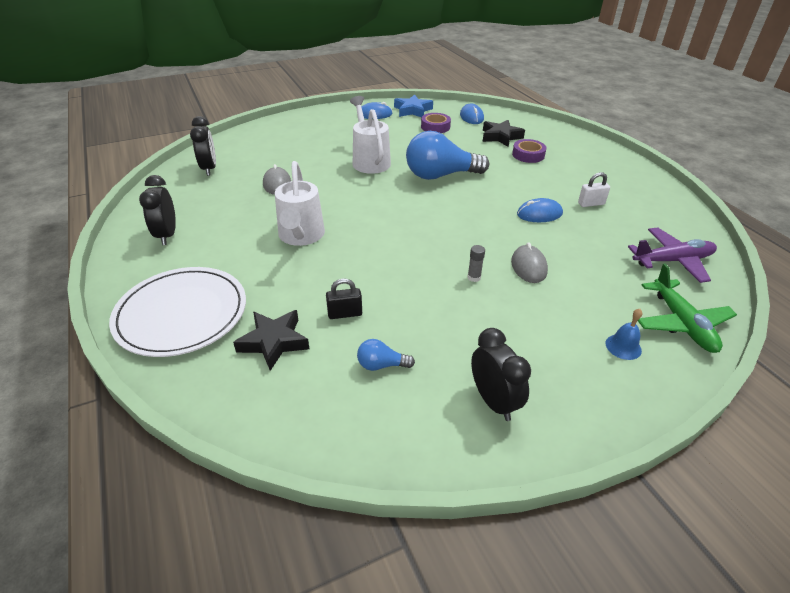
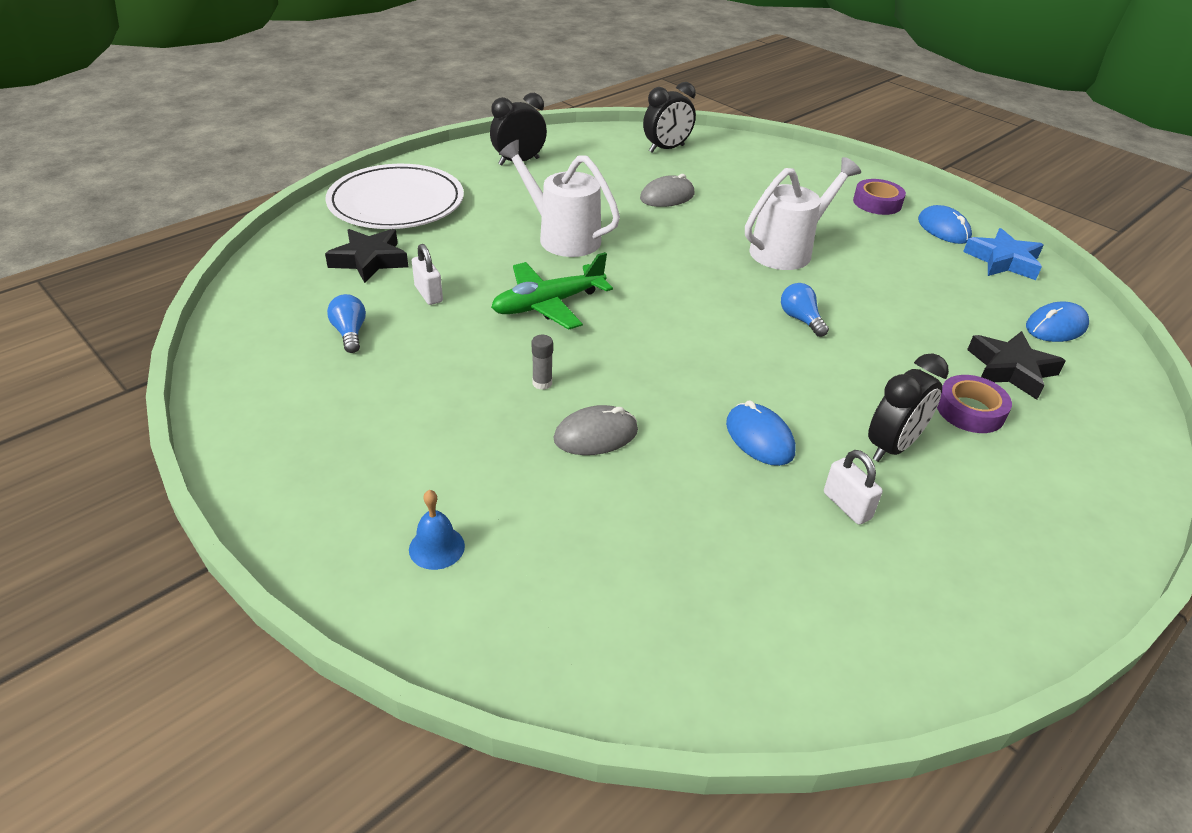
camera: 70 degrees right, 0 degrees up
(301, 237) = (561, 237): white watering can -> white watering can turned 60 degrees clockwise
(345, 314) = (428, 294): black padlock -> white padlock
(435, 127) = (966, 292): purple tape -> purple tape (877, 203)
(440, 175) = (800, 319): blue light bulb -> blue light bulb, size x0.44
(494, 401) = (306, 424): black clock -> black clock (892, 447)
(672, 261) = (711, 628): purple plane -> none
(682, 323) = (518, 628): green plane -> green plane (548, 304)

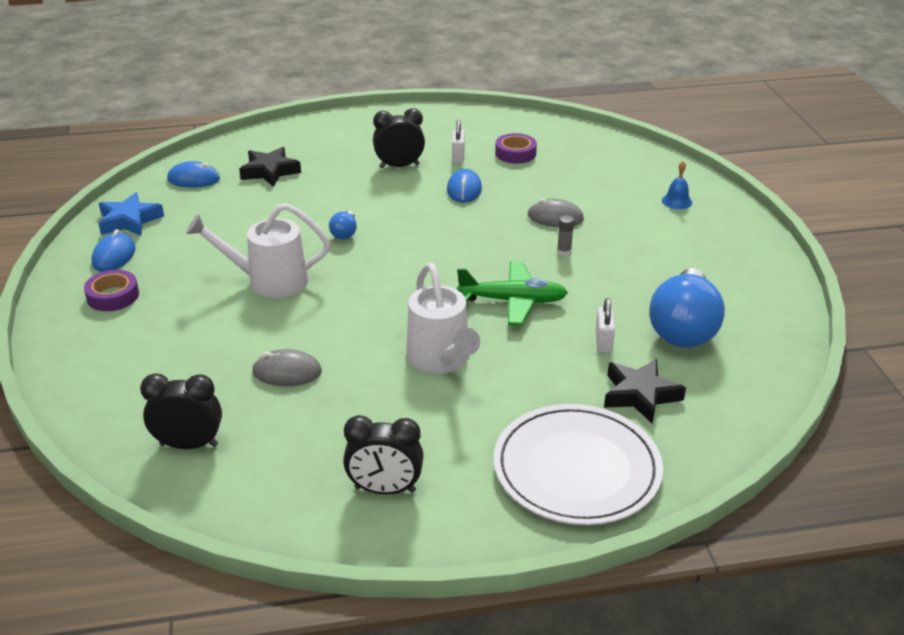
camera: 145 degrees left, 5 degrees down
(350, 333) = (683, 328): blue light bulb -> blue light bulb, size x2.28
(970, 410) = (331, 165): purple tape -> purple tape (515, 153)

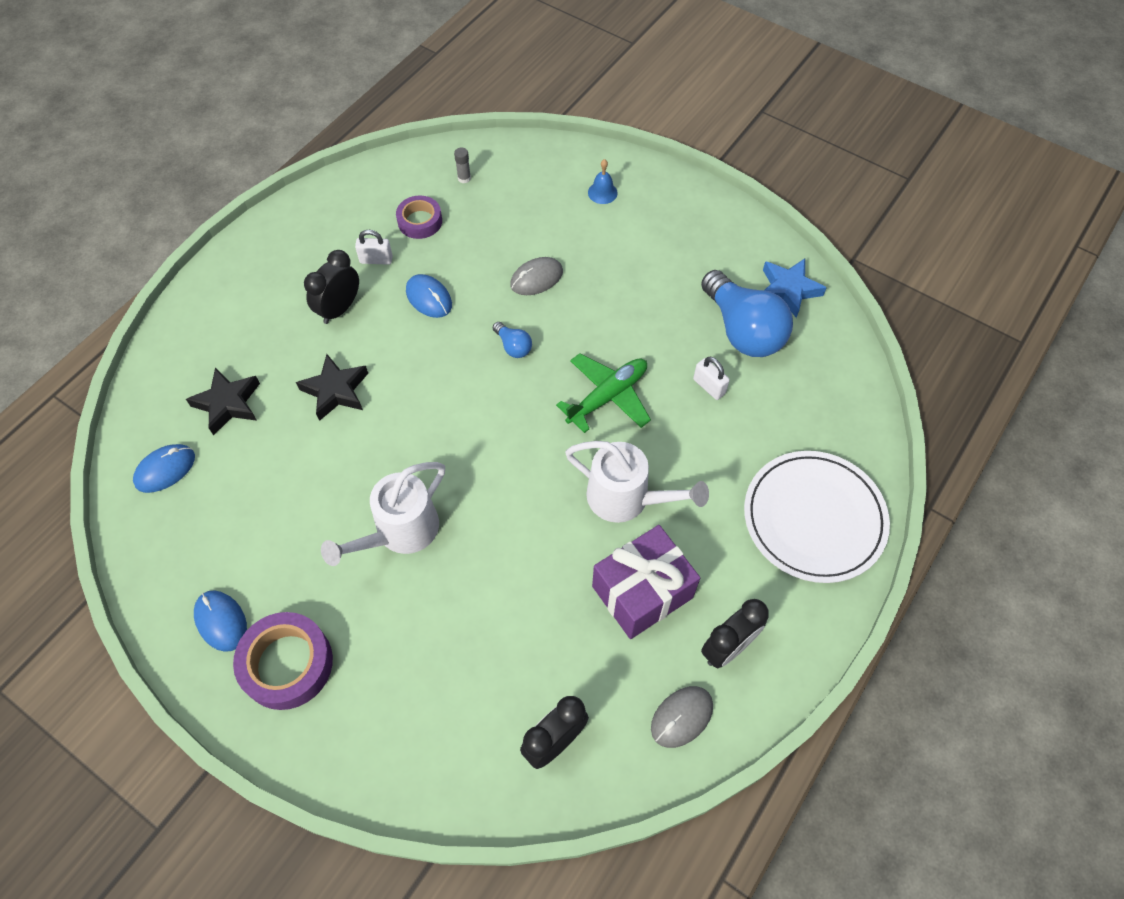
camera: 45 degrees left, 25 degrees up
(113, 296) = (287, 664): purple tape -> purple tape, size x1.57
(129, 220) = (174, 569): blue star -> blue star (788, 290)
(287, 372) = (535, 610): grey mouse -> grey mouse (681, 717)
(345, 233) = (393, 427): blue light bulb -> blue light bulb (513, 346)
(372, 414) = (642, 592): none -> purple gift
(458, 156) = (376, 260): white padlock -> white padlock turned 45 degrees counterclockwise
(564, 252) = (584, 313): grey glue stick -> grey glue stick (464, 178)
(640, 395) = (782, 418): black star -> black star (336, 390)

